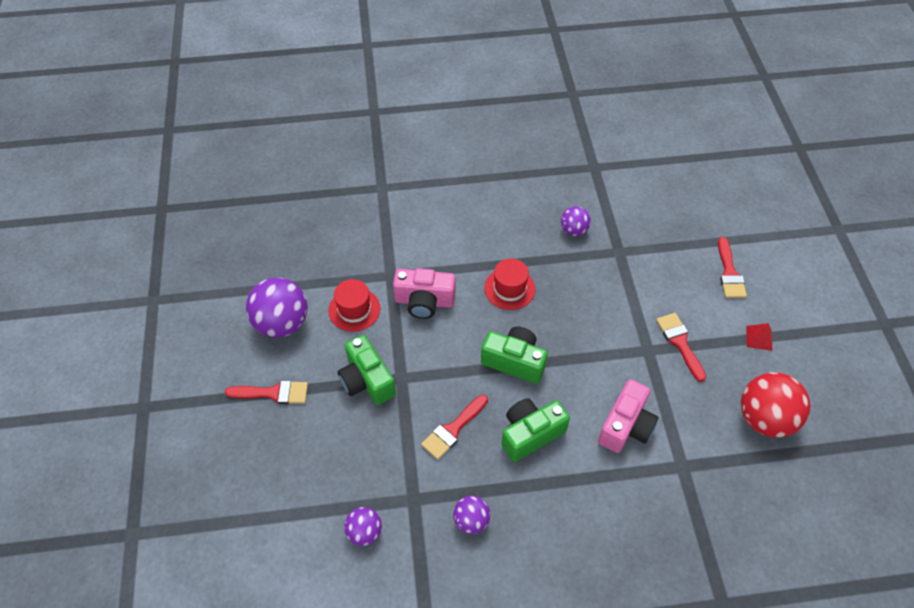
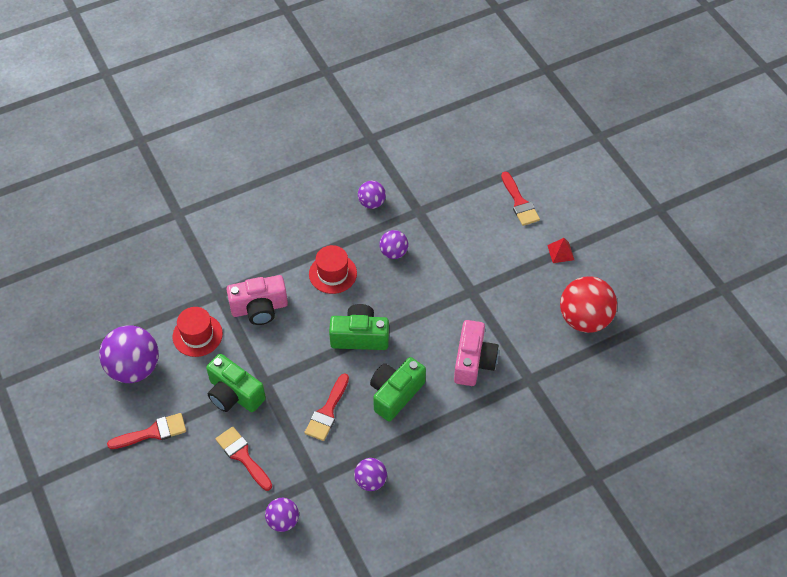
camera: 20 degrees left, 0 degrees up
(579, 286) = (393, 253): none -> purple ball
(680, 343) = (496, 276): red brush -> red brush (243, 456)

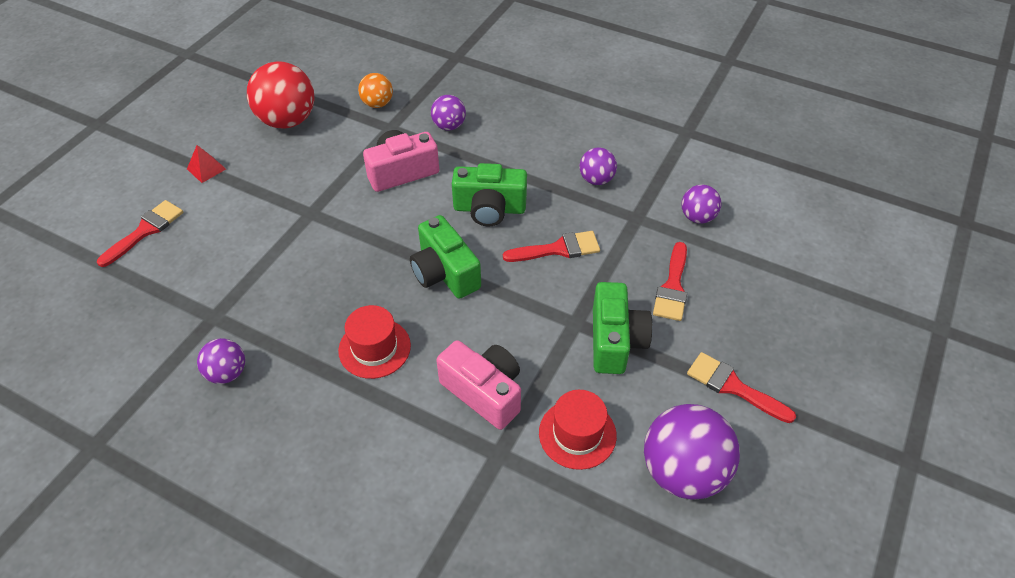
camera: 125 degrees left, 5 degrees down
(393, 253) = (300, 306): purple ball -> purple ball (449, 126)
(565, 385) = (377, 104): none -> orange ball

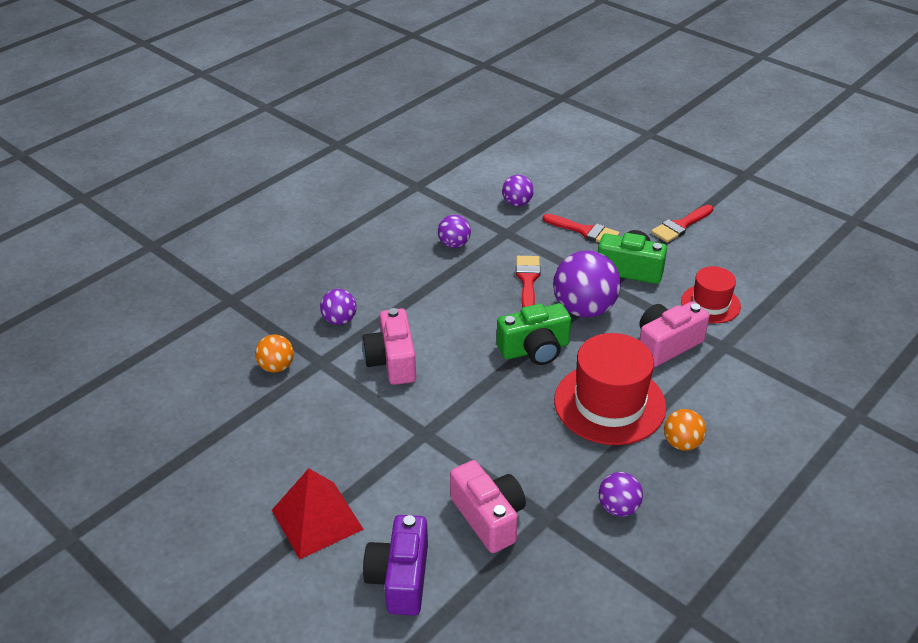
camera: 75 degrees left, 10 degrees down
(145, 231) = (400, 578): red brush -> purple camera
(206, 169) = (317, 519): red pyramid -> red pyramid, size x2.04
(212, 275) = (489, 517): none -> pink camera
(287, 120) = (266, 442): red ball -> none
(323, 421) = (682, 443): none -> orange ball
(374, 348) = (609, 403): red hat -> red hat, size x1.71
(489, 209) = (466, 311): green camera -> none
(683, 471) = (745, 263): purple ball -> purple ball (584, 309)

